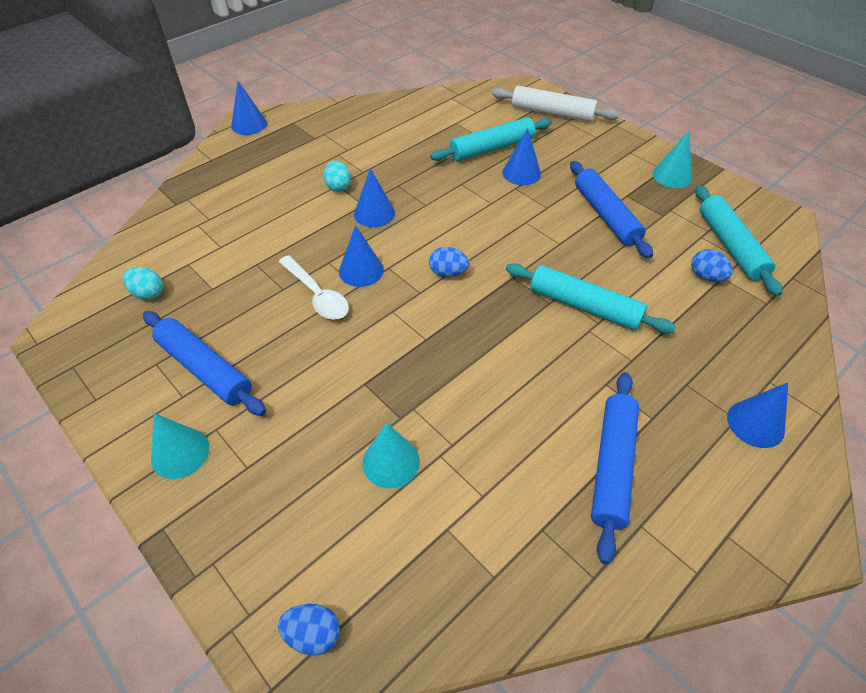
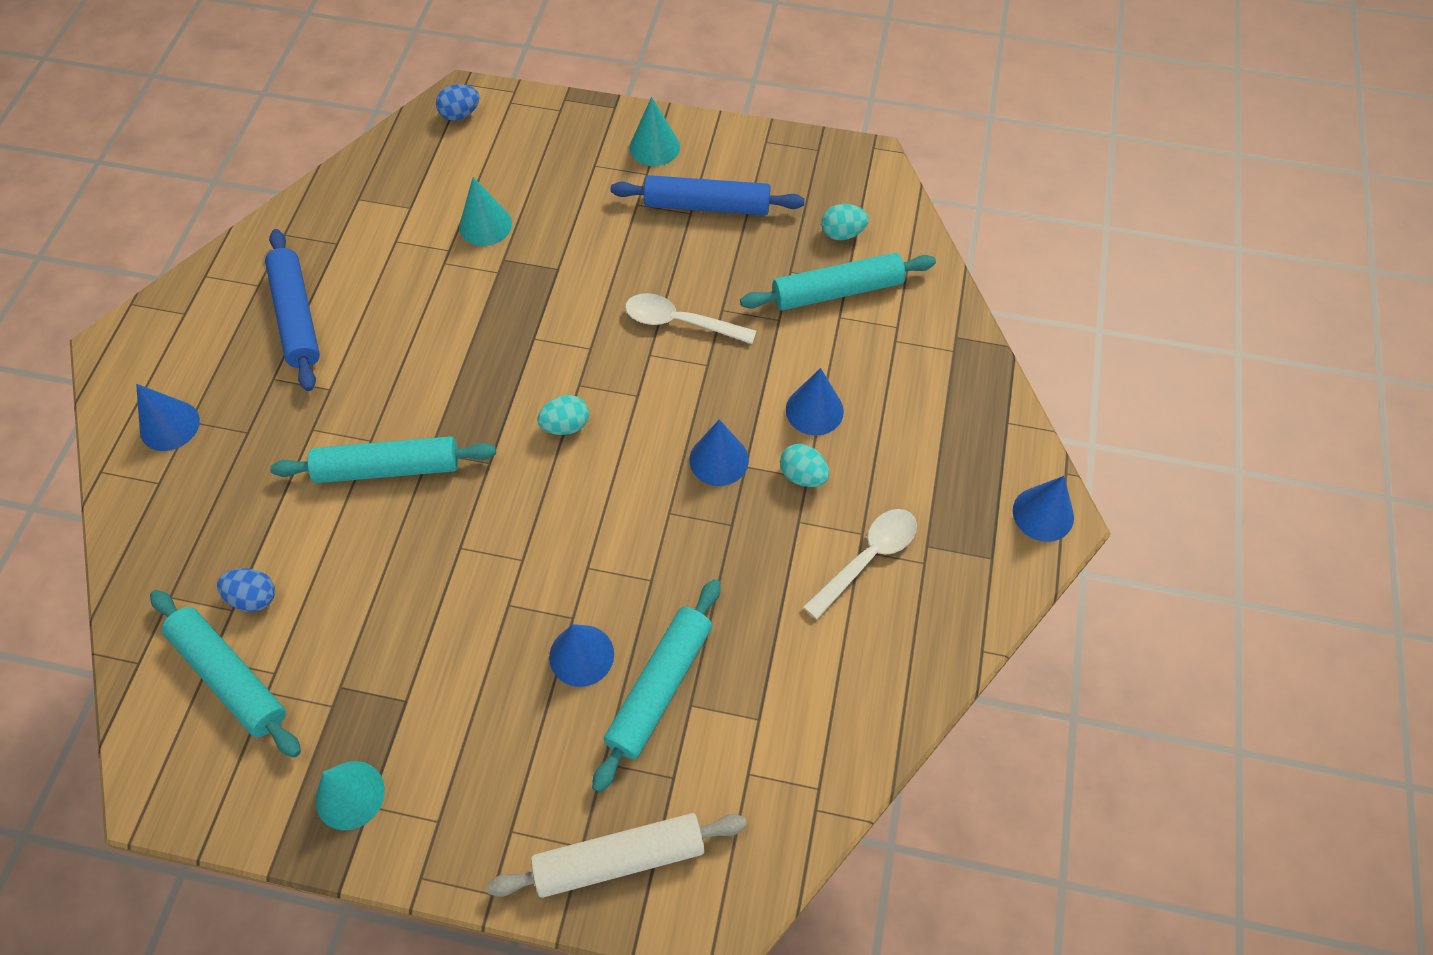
camera: 145 degrees right, 10 degrees up
(201, 261) = (837, 291): none -> turquoise rolling pin
(347, 145) = (867, 558): none -> white spoon
(361, 270) = (662, 374): blue cone -> blue cone (814, 410)
(448, 273) = (566, 425): blue egg -> turquoise egg
(605, 215) = (420, 636): blue rolling pin -> none

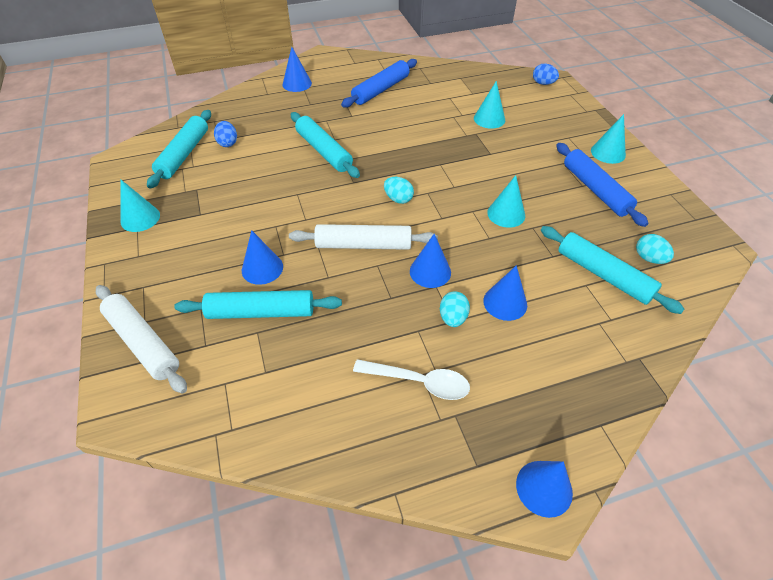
camera: 60 degrees right, 10 degrees down
(622, 511) = (363, 245): none -> white rolling pin
(681, 322) = (506, 214): white spoon -> turquoise cone

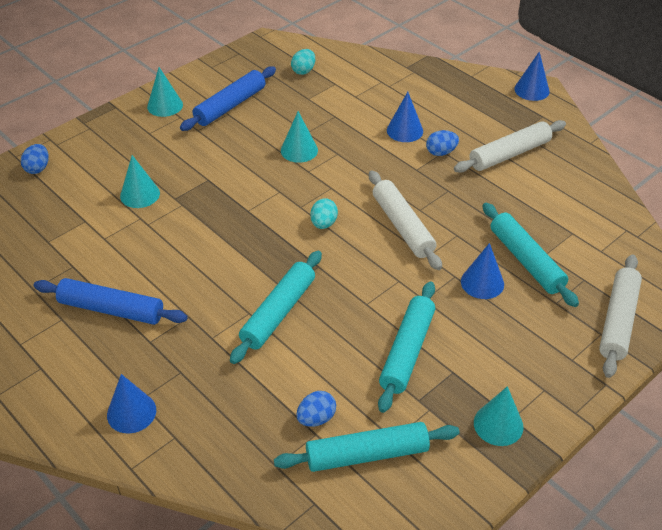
camera: 115 degrees left, 5 degrees down
(418, 382) = (509, 154): white spoon -> white rolling pin
(430, 271) = (403, 176): blue cone -> none
(453, 318) = (441, 152): turquoise egg -> blue egg
(603, 275) = (338, 89): turquoise rolling pin -> turquoise rolling pin (407, 351)

